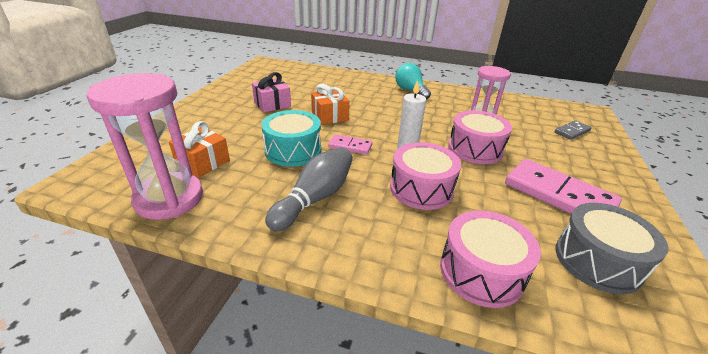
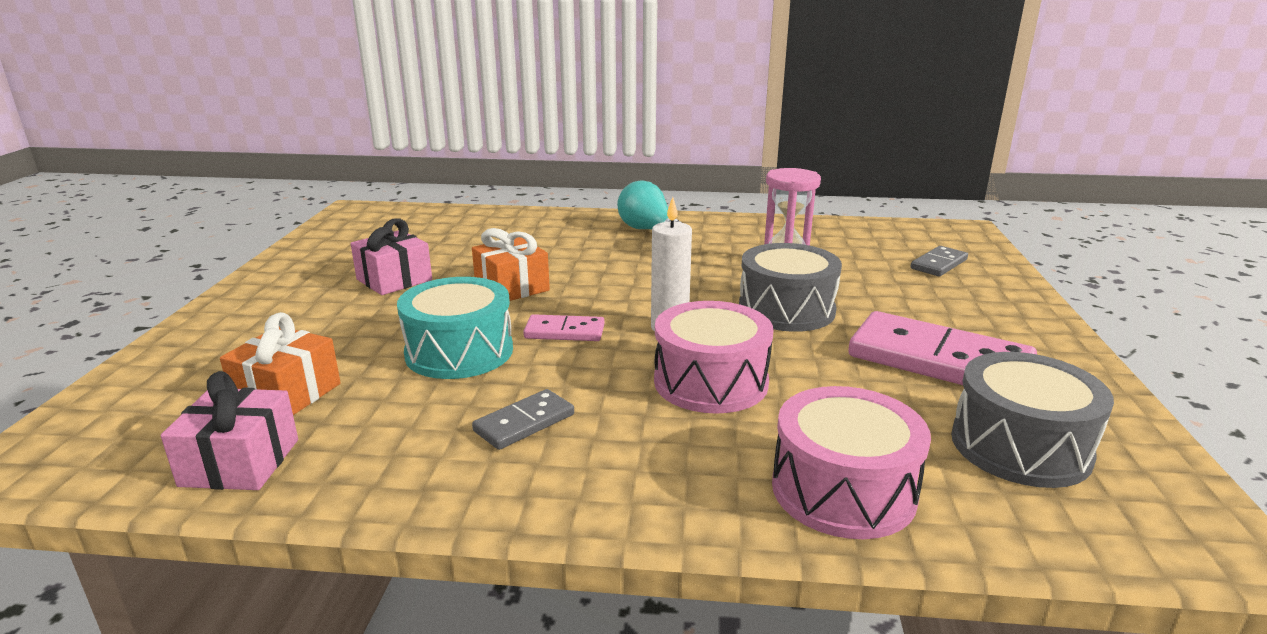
camera: 10 degrees left, 10 degrees down
(169, 199) = (240, 462): pink hourglass -> pink gift
(315, 198) = (524, 423): grey bowling pin -> grey domino
(475, 149) = (786, 309): pink drum -> grey drum

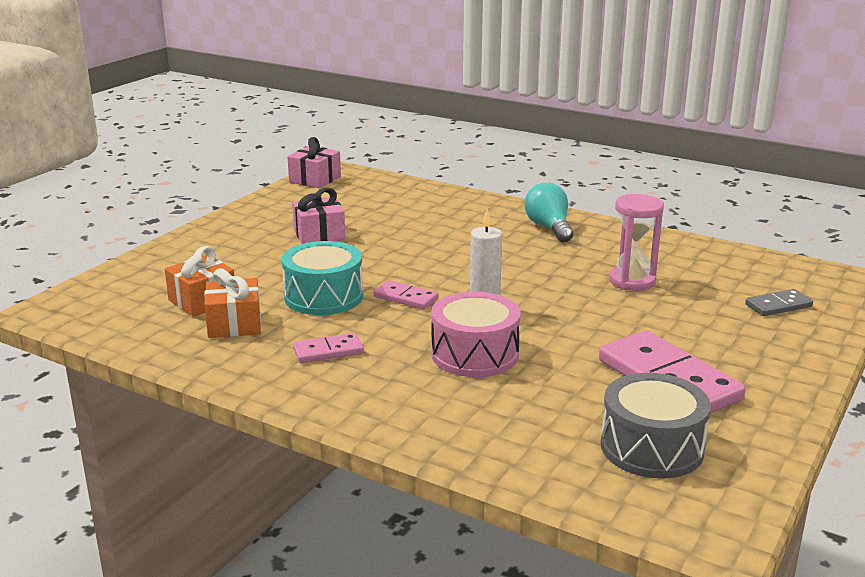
camera: 25 degrees right, 0 degrees up
(240, 462) = (155, 335): pink gift -> pink gift (315, 179)
(512, 287) = (397, 257): orange gift -> orange gift (234, 324)
(524, 423) = (328, 351): grey domino -> pink domino
(786, 309) = (591, 316): grey drum -> none
(843, 490) = (491, 439): pink drum -> none

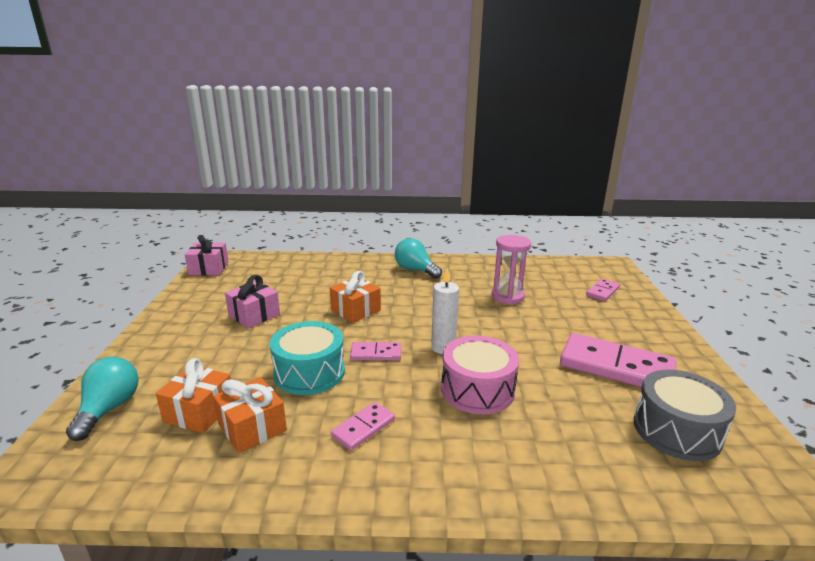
camera: 30 degrees left, 0 degrees up
(136, 280) = (109, 409): none -> turquoise light bulb
(429, 254) = (355, 310): none -> orange gift
(778, 306) = (602, 292): grey domino -> pink domino

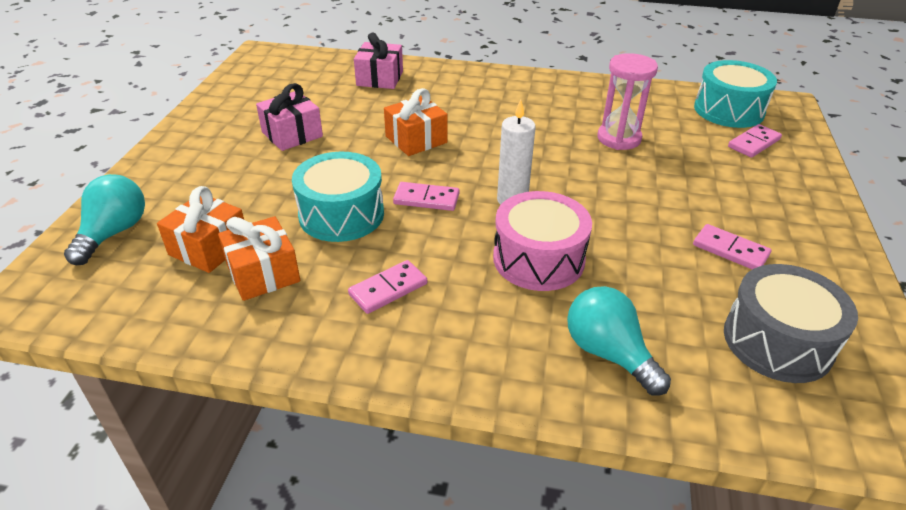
camera: 10 degrees right, 15 degrees up
(209, 268) = (250, 67): pink gift -> pink gift (379, 78)
(415, 270) = (507, 90): turquoise light bulb -> turquoise light bulb (608, 353)
(577, 271) = (728, 110): none -> turquoise drum
(616, 367) = (730, 250): pink domino -> pink domino, size x0.50

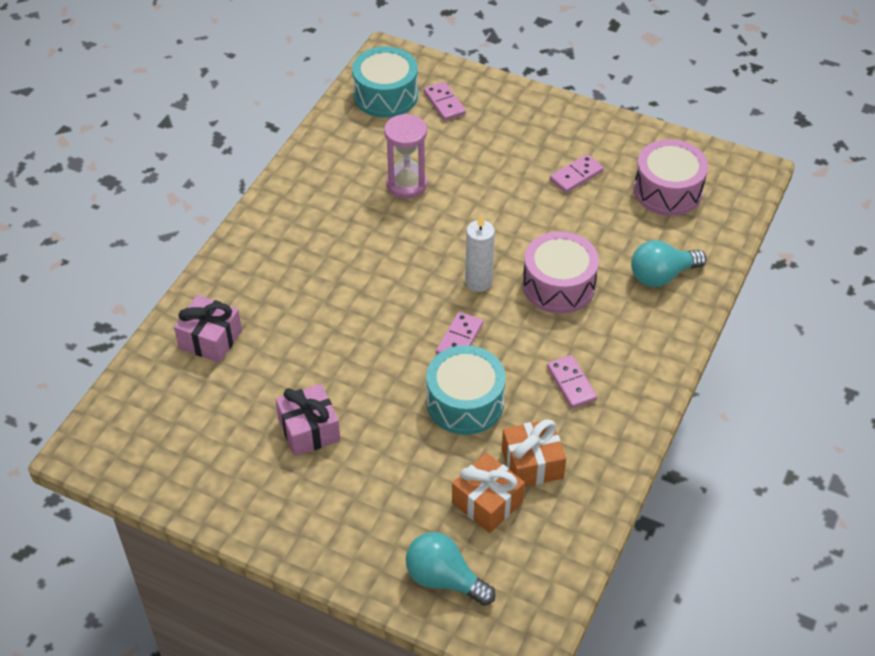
camera: 75 degrees left, 10 degrees up
(416, 139) = (356, 329): orange gift -> none
(777, 341) = (668, 191): grey drum -> pink drum

